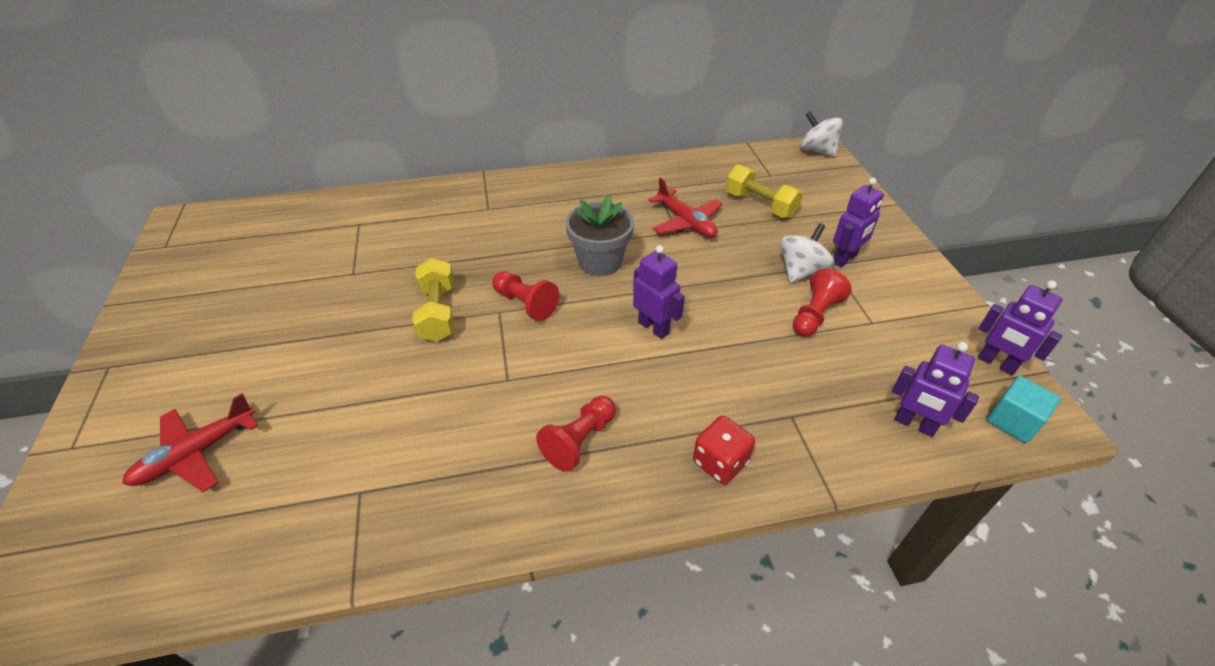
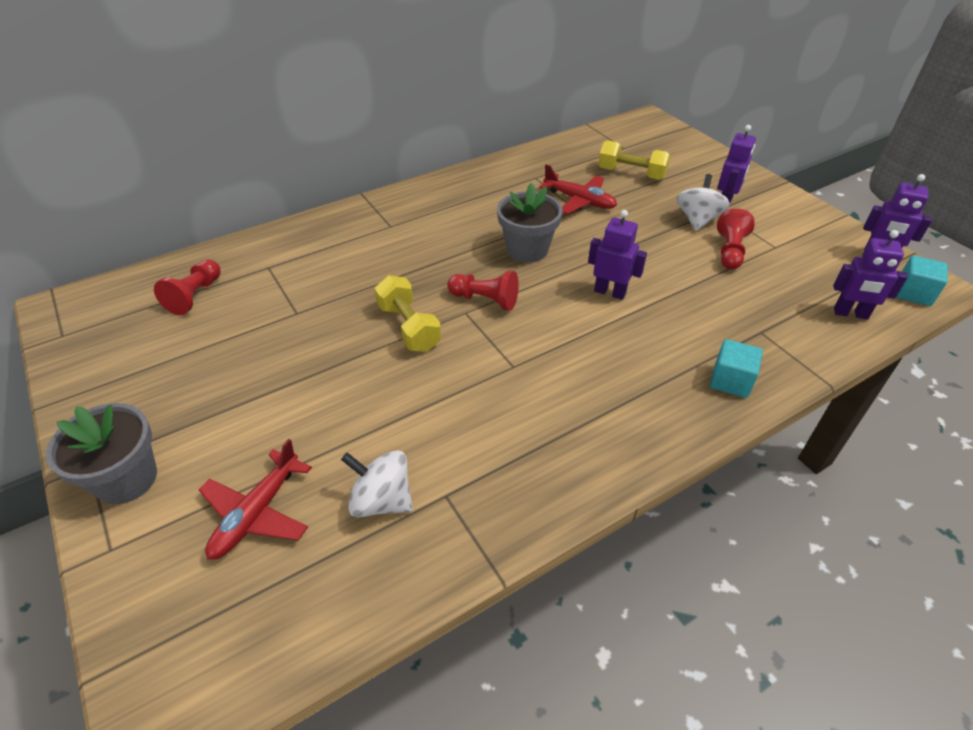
camera: 20 degrees left, 0 degrees up
(124, 388) = (126, 479): none -> grey flower pot
(579, 441) = (609, 397): red pawn -> red pawn (195, 296)
(720, 462) = (730, 381): red dice -> turquoise cube
(817, 151) = (648, 120): white spinning top -> white spinning top (381, 500)

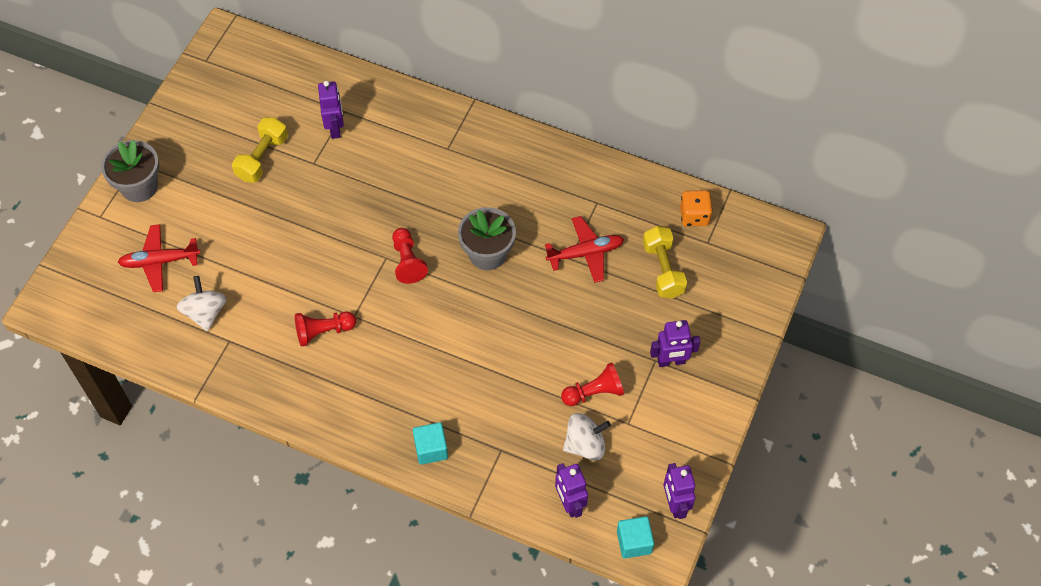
camera: 55 degrees right, 15 degrees up
(195, 296) = (287, 96): red pawn -> red pawn (323, 331)
(409, 327) = (346, 235): yellow dumbbell -> yellow dumbbell (262, 158)
(579, 201) = (585, 253): red plane -> red plane turned 105 degrees counterclockwise
(594, 144) = (694, 216): none -> orange dice
(610, 292) = (475, 334): purple robot -> purple robot (335, 128)
(697, 220) = (625, 351): white spinning top -> white spinning top (585, 445)

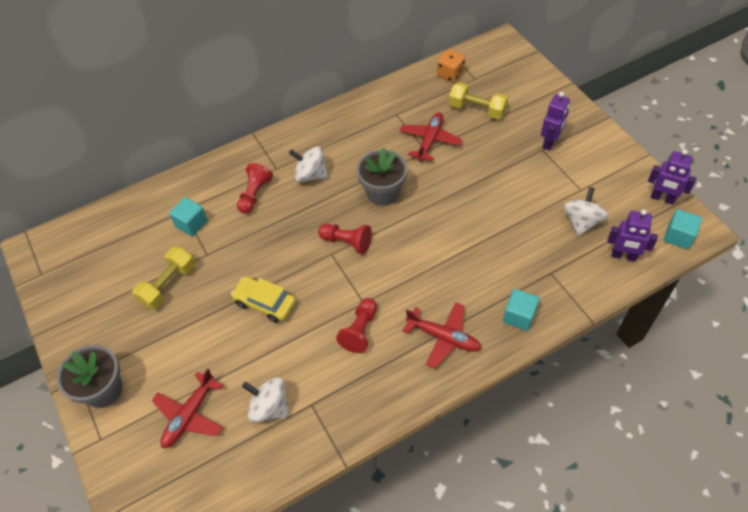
camera: 50 degrees left, 5 degrees down
(262, 158) = (168, 285): yellow dumbbell -> yellow dumbbell turned 60 degrees clockwise
(297, 241) = (265, 303): none -> yellow car
(335, 128) = (191, 224): purple robot -> turquoise cube
(364, 401) = (443, 337): none -> red plane
(461, 181) = (310, 175): none -> white spinning top
(594, 392) = (543, 194): red pawn -> red pawn (254, 194)

